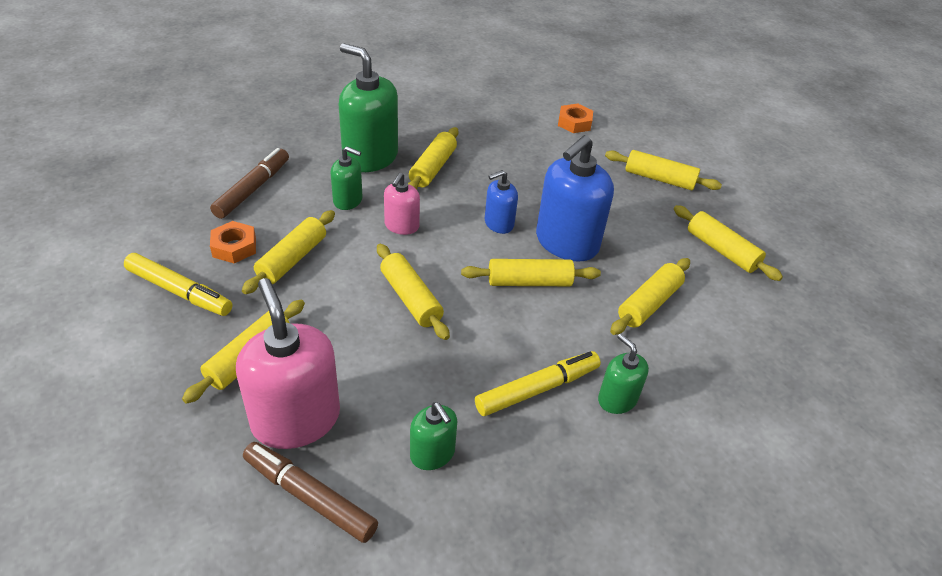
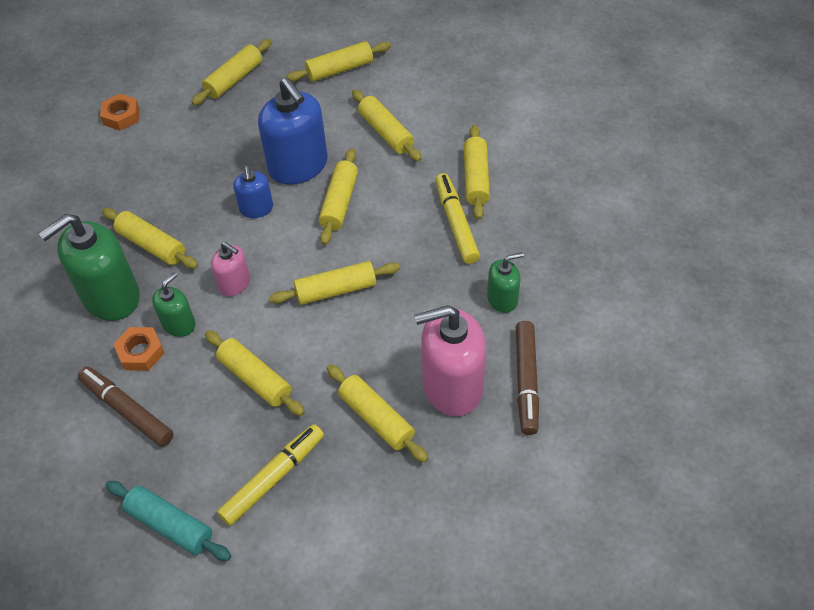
camera: 70 degrees left, 10 degrees up
(135, 236) = (170, 525): none -> turquoise rolling pin
(234, 247) = (220, 429): orange nut -> orange nut (141, 352)
(309, 497) = (526, 381): brown marker -> brown marker turned 45 degrees counterclockwise
(617, 399) = (476, 178): green soap dispenser -> yellow rolling pin

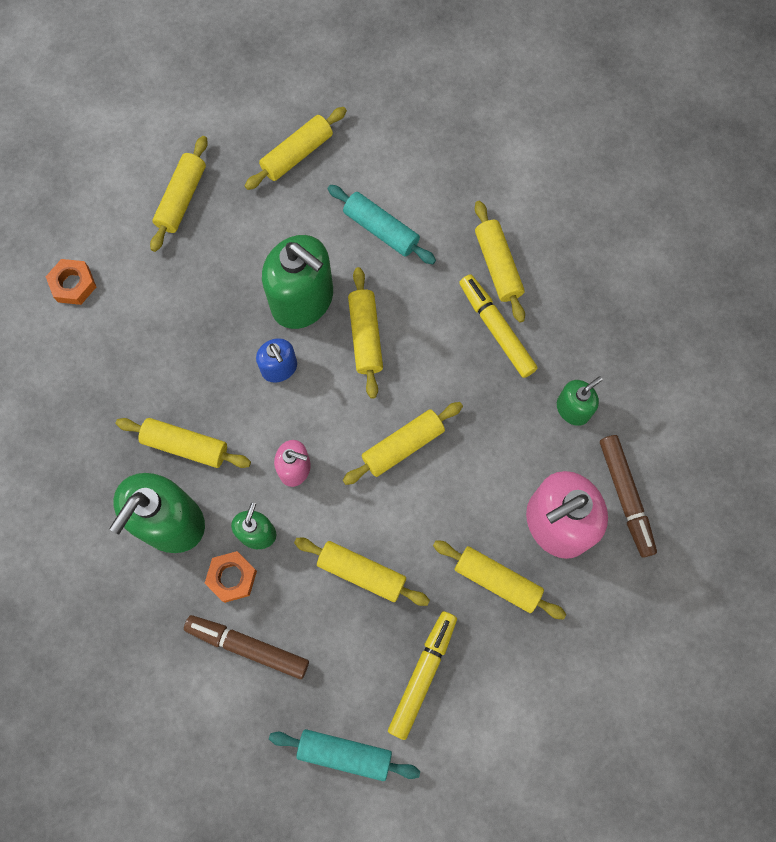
camera: 20 degrees left, 20 degrees up
(298, 166) = (302, 300): blue soap dispenser -> green soap dispenser
(386, 132) = (381, 230): yellow rolling pin -> turquoise rolling pin

